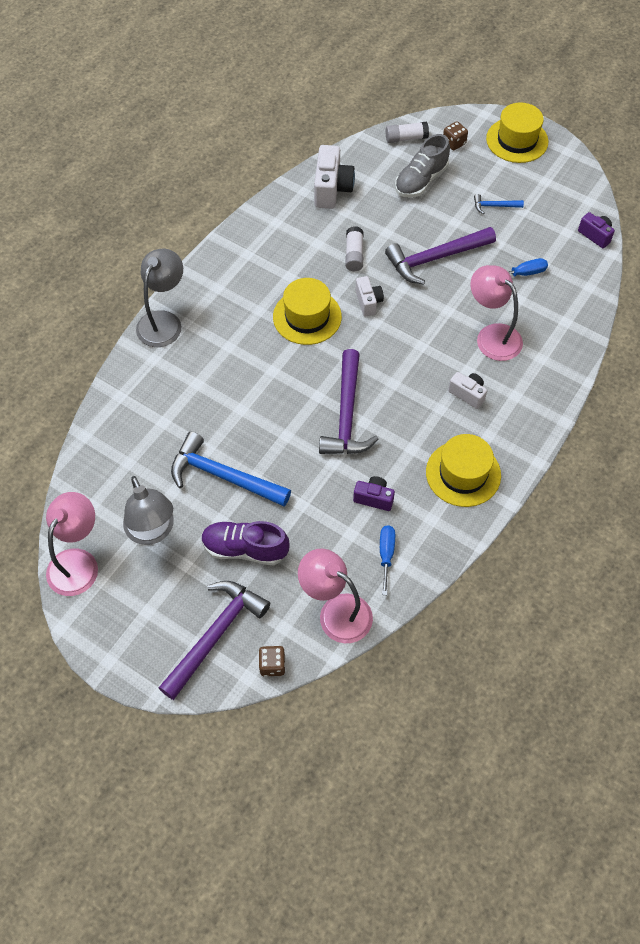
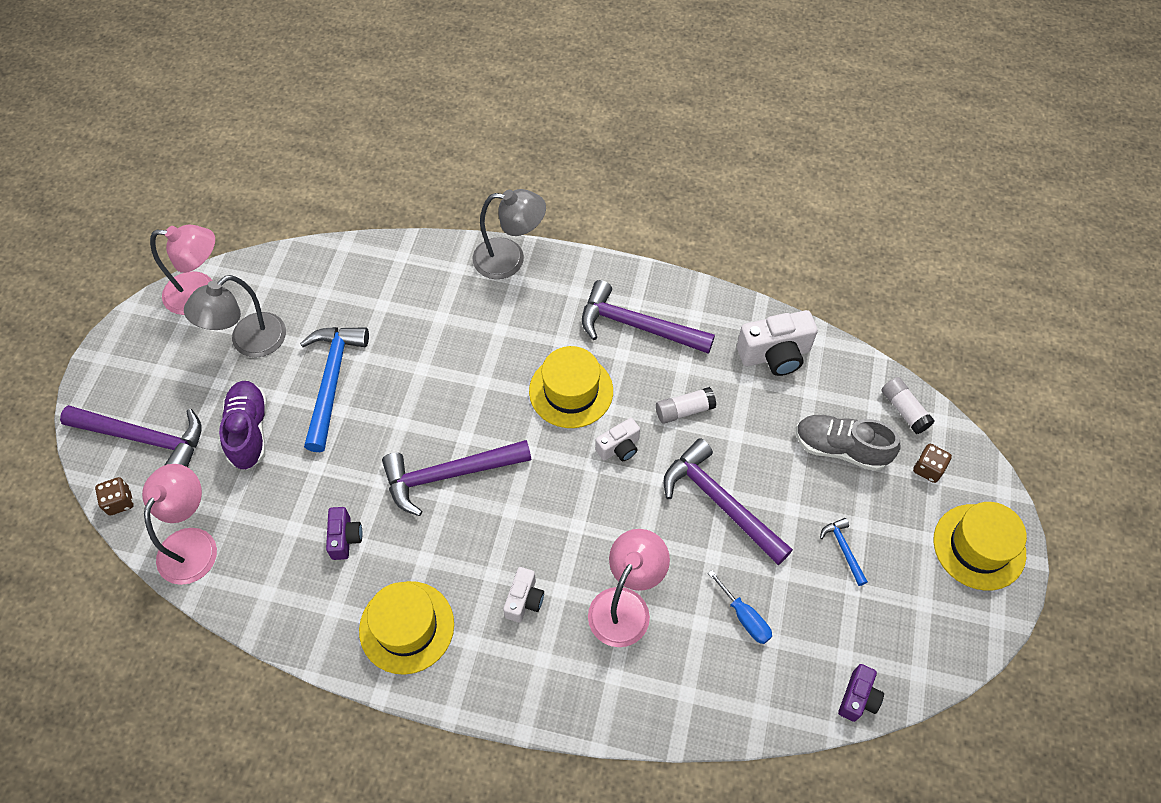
camera: 70 degrees right, 0 degrees up
(269, 259) = (637, 326): none -> purple hammer
(386, 555) = (275, 573): blue screwdriver -> none

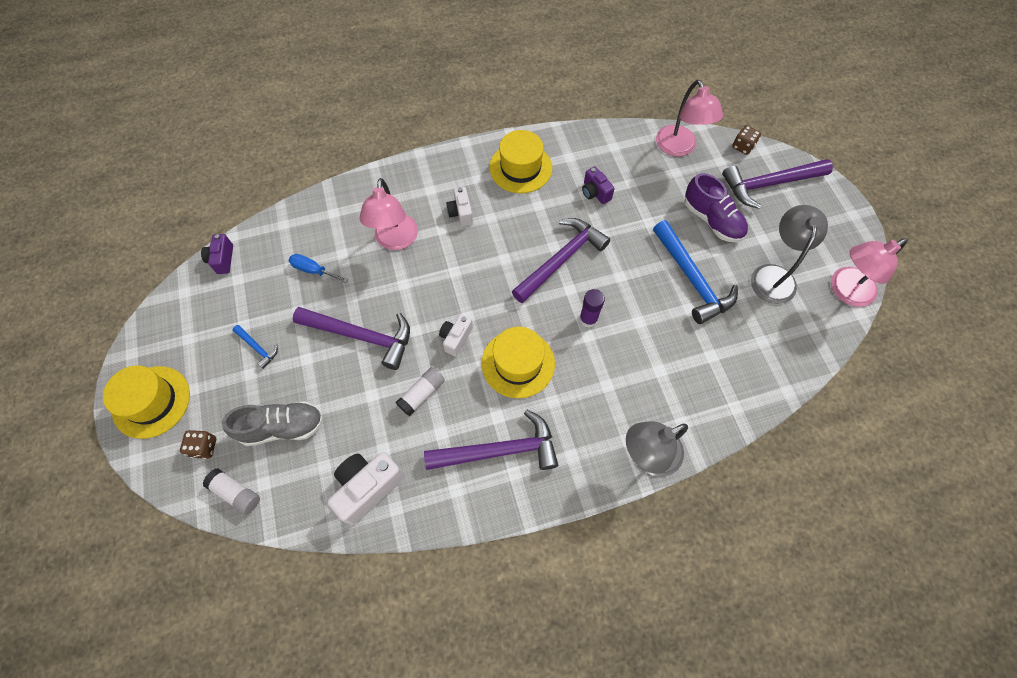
camera: 150 degrees right, 5 degrees up
(470, 397) = (588, 319): none -> purple glue stick

